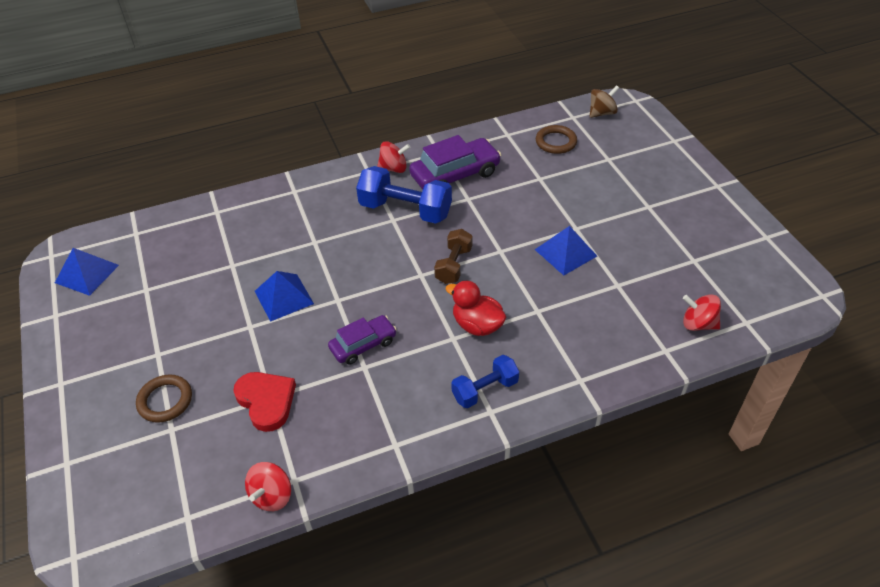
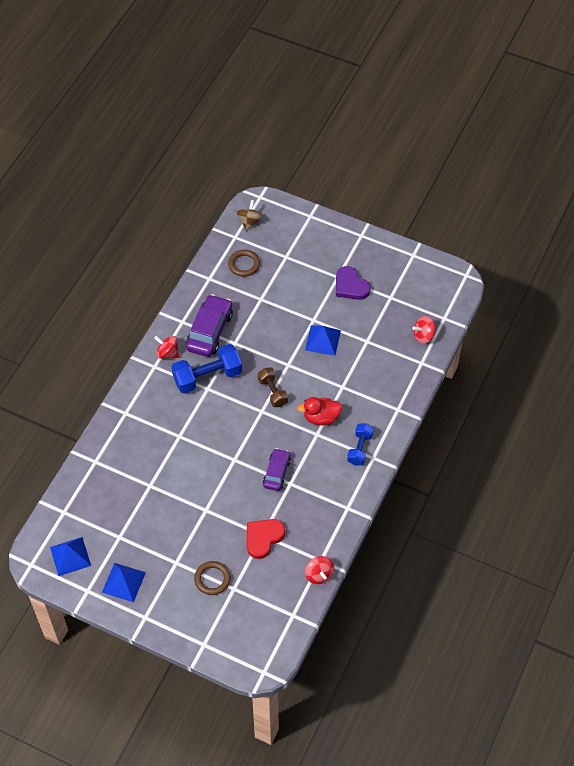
camera: 45 degrees left, 10 degrees up
(266, 401) = (263, 538): red heart -> red heart turned 60 degrees counterclockwise
(284, 297) = (203, 480): blue pyramid -> blue pyramid (124, 582)
(394, 168) = (168, 353): red spinning top -> red spinning top turned 105 degrees counterclockwise
(654, 222) = (350, 286): none -> purple heart

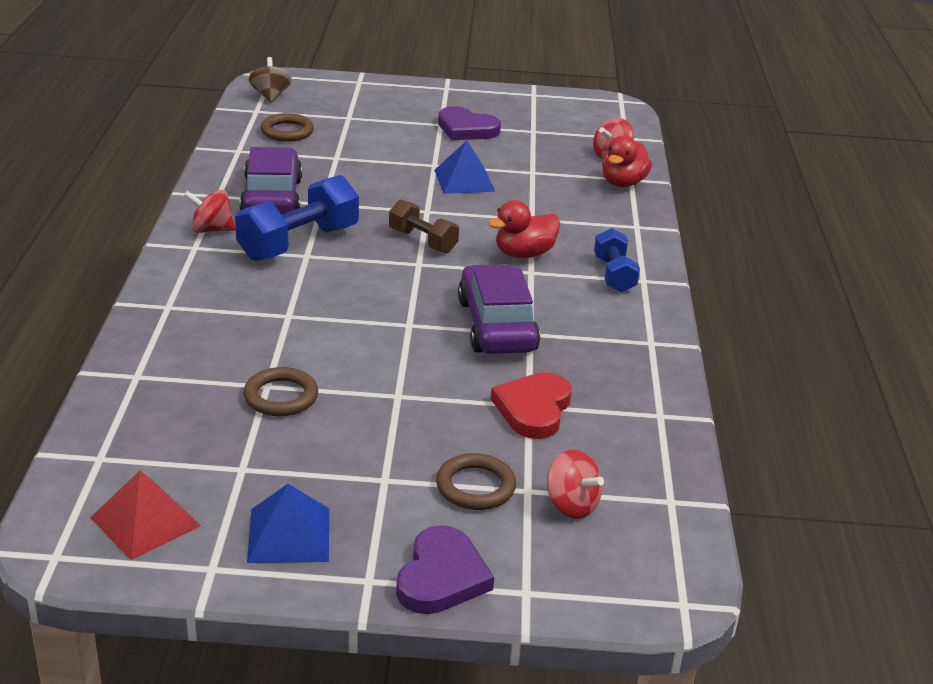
camera: 25 degrees left, 25 degrees down
(70, 556) = (145, 521): blue pyramid -> red pyramid
(153, 495) = (281, 396): none -> brown ring
(174, 625) = (441, 577): none -> purple heart
(276, 473) = (496, 325): purple car -> purple car, size x1.62
(319, 575) = (673, 434): red spinning top -> red spinning top (571, 505)
(414, 365) = (623, 183): none -> red duck

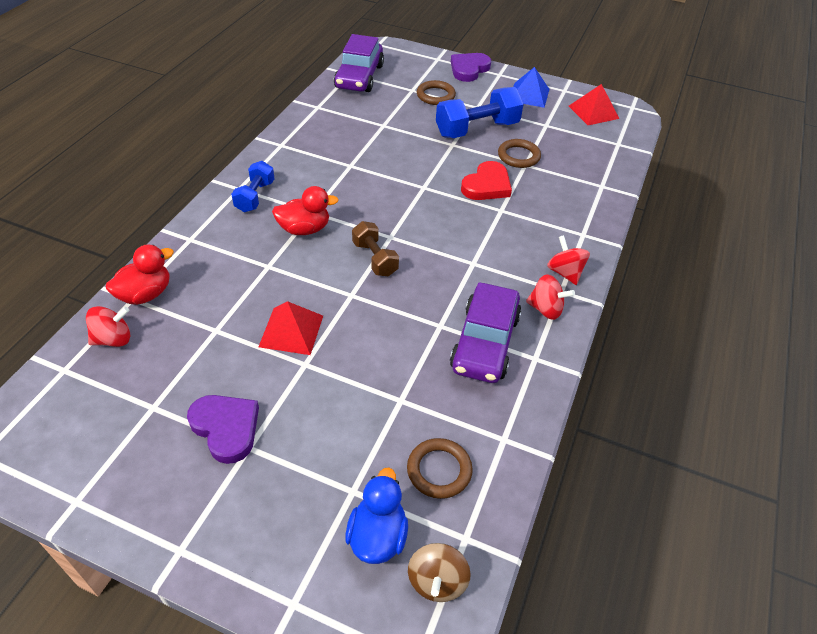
camera: 160 degrees left, 15 degrees up
(298, 243) = (476, 277): blue dumbbell -> blue dumbbell (477, 129)
(319, 105) = (377, 536): none -> blue duck
(464, 180) = (291, 331): blue pyramid -> red pyramid
(496, 325) = (368, 174): purple car -> purple car (359, 77)
(533, 409) = (382, 122): red heart -> red heart (487, 185)
(571, 505) = (396, 80): red spinning top -> red spinning top (565, 272)

